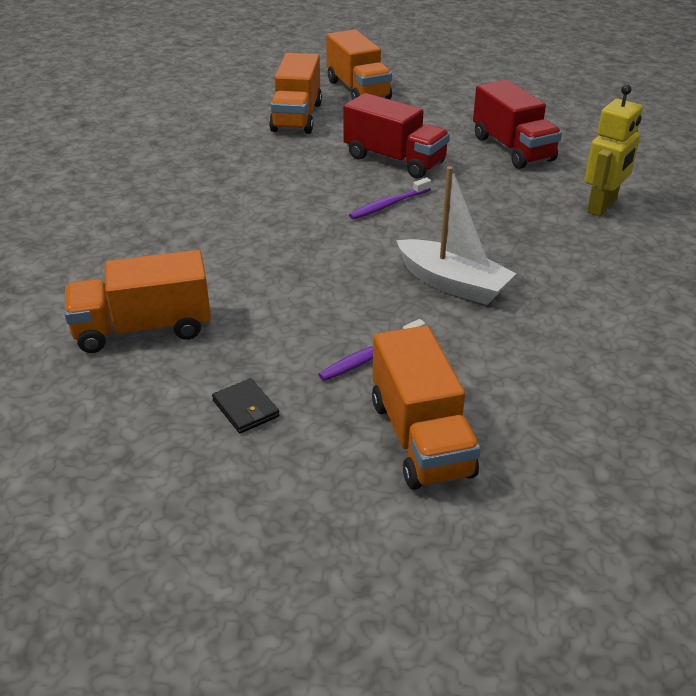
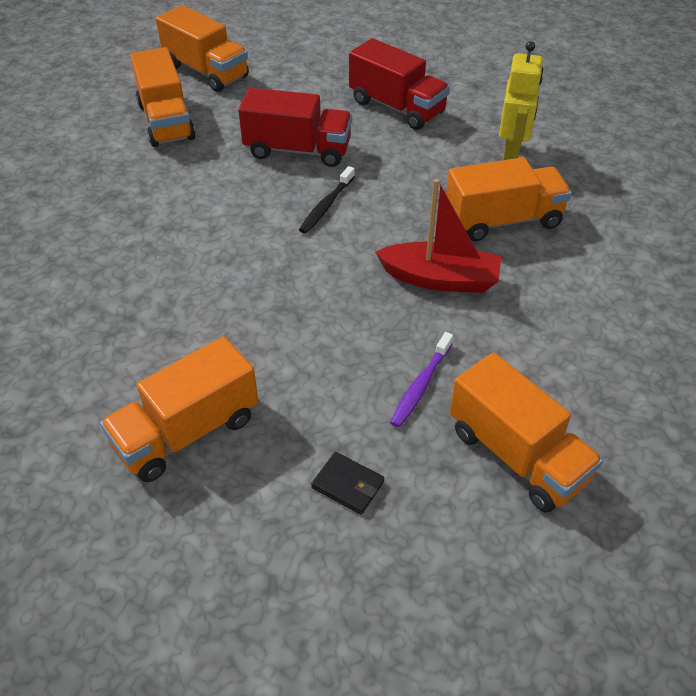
camera: 25 degrees left, 10 degrees up
(388, 205) = (326, 206): purple toothbrush -> black toothbrush
(453, 284) = (440, 279): white boat -> red boat
(551, 255) = (503, 220): none -> orange truck

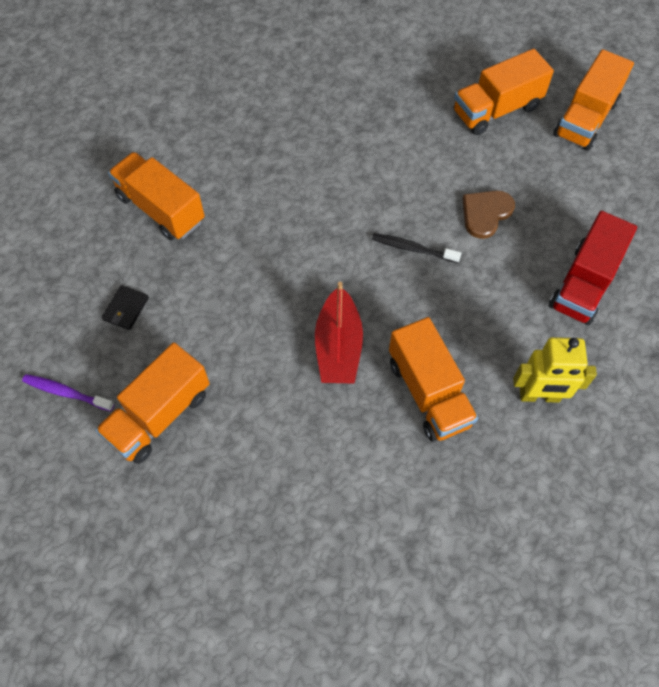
camera: 80 degrees right, 15 degrees up
(298, 150) = (485, 213): red truck -> brown heart
(421, 385) = (218, 344): purple toothbrush -> purple toothbrush (66, 392)

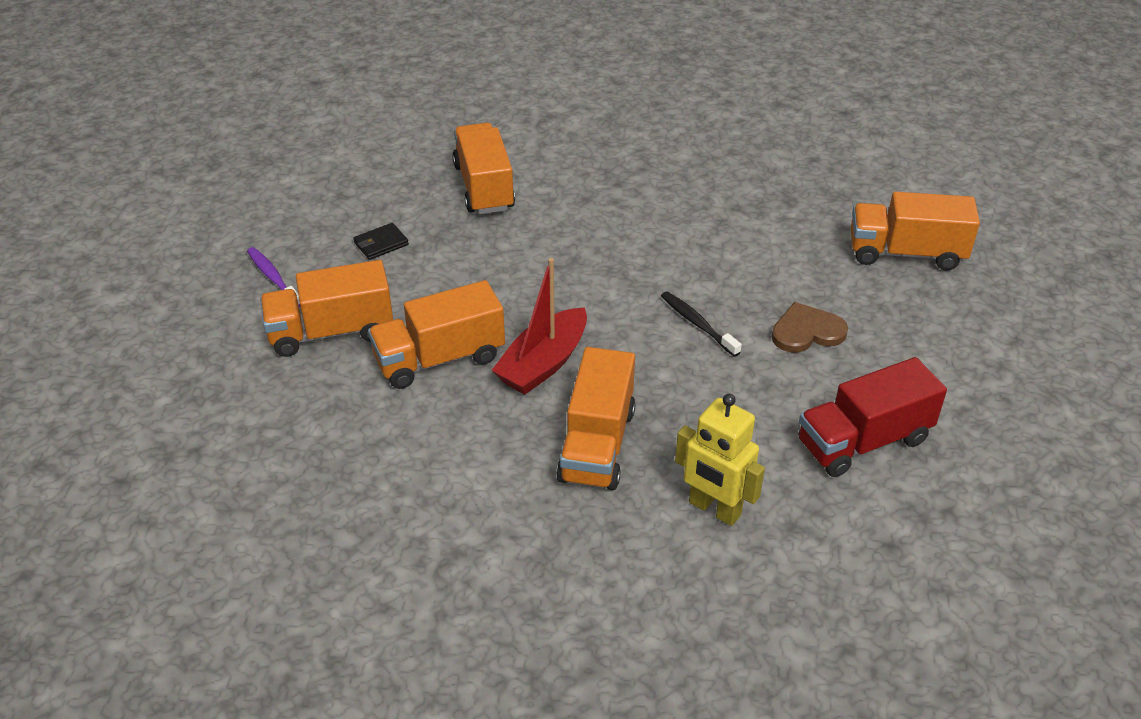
camera: 35 degrees right, 20 degrees down
(585, 119) = (1009, 303): orange truck -> orange truck (439, 359)

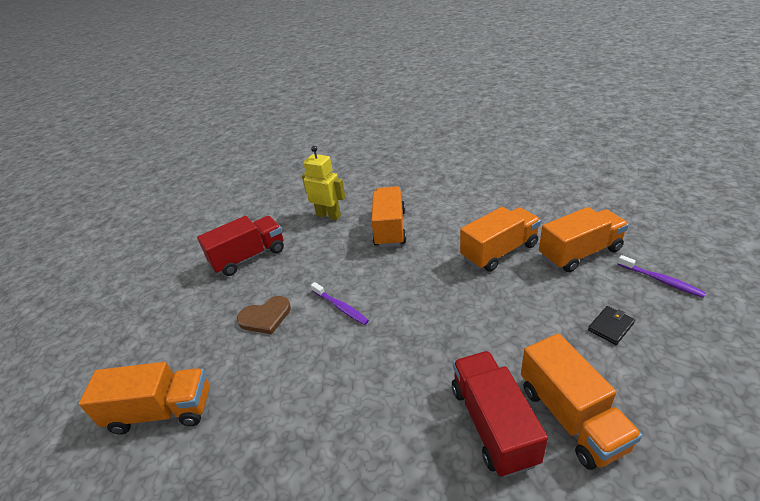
camera: 175 degrees right, 5 degrees down
(543, 363) = (434, 261): red boat -> none
(556, 193) = (492, 424): none -> red truck
(697, 324) = (340, 307): black toothbrush -> purple toothbrush

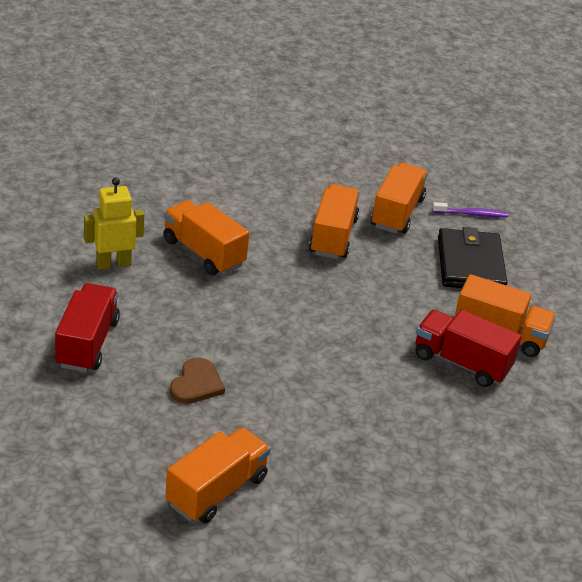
camera: 55 degrees left, 0 degrees up
(340, 307) = (256, 343): purple toothbrush -> none
(611, 326) = (470, 264): black wallet -> black wallet, size x2.34

